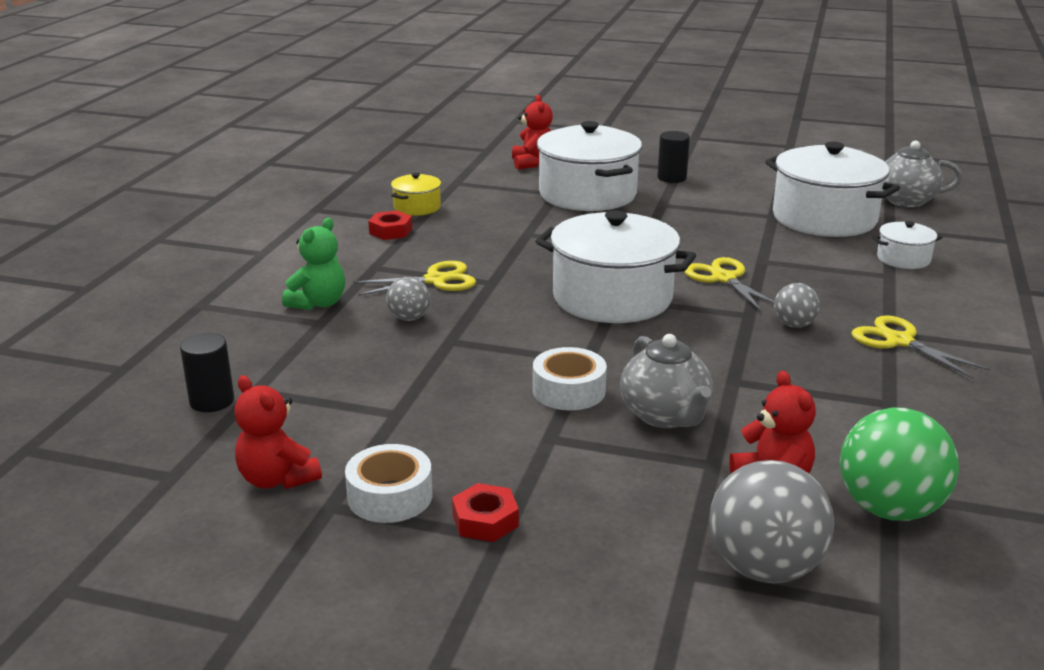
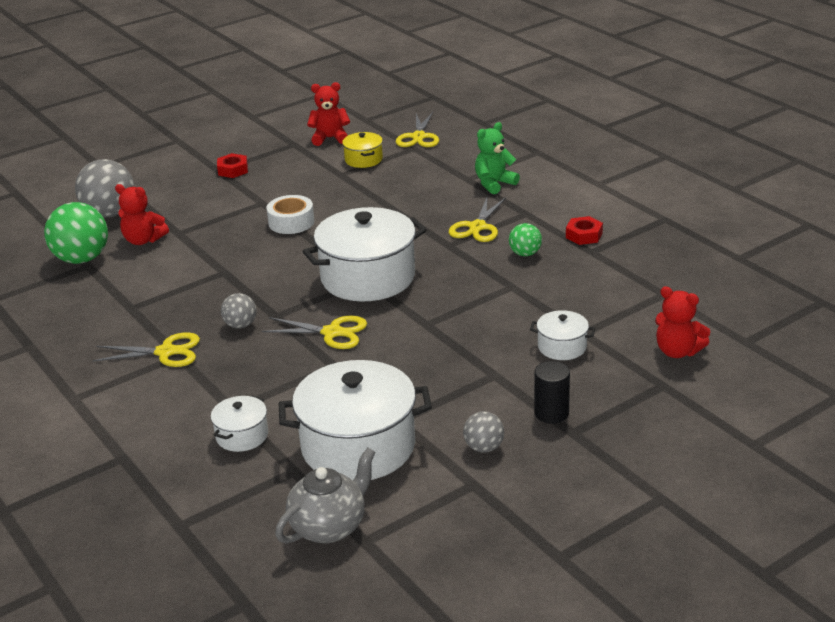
camera: 130 degrees right, 5 degrees up
(212, 401) = (418, 137): black cylinder -> yellow scissors
(318, 303) = (494, 184): green teddy bear -> green teddy bear turned 75 degrees clockwise
(390, 496) = (280, 156): white tape -> none
(409, 318) = (436, 204): grey ball -> grey ball (484, 447)
(417, 207) = (622, 259): yellow pot -> yellow pot (363, 159)
(460, 244) = (525, 253): none -> green ball
(587, 194) = (562, 347): white pot -> white pot, size x0.47
(665, 416) = (229, 238): grey teapot -> none

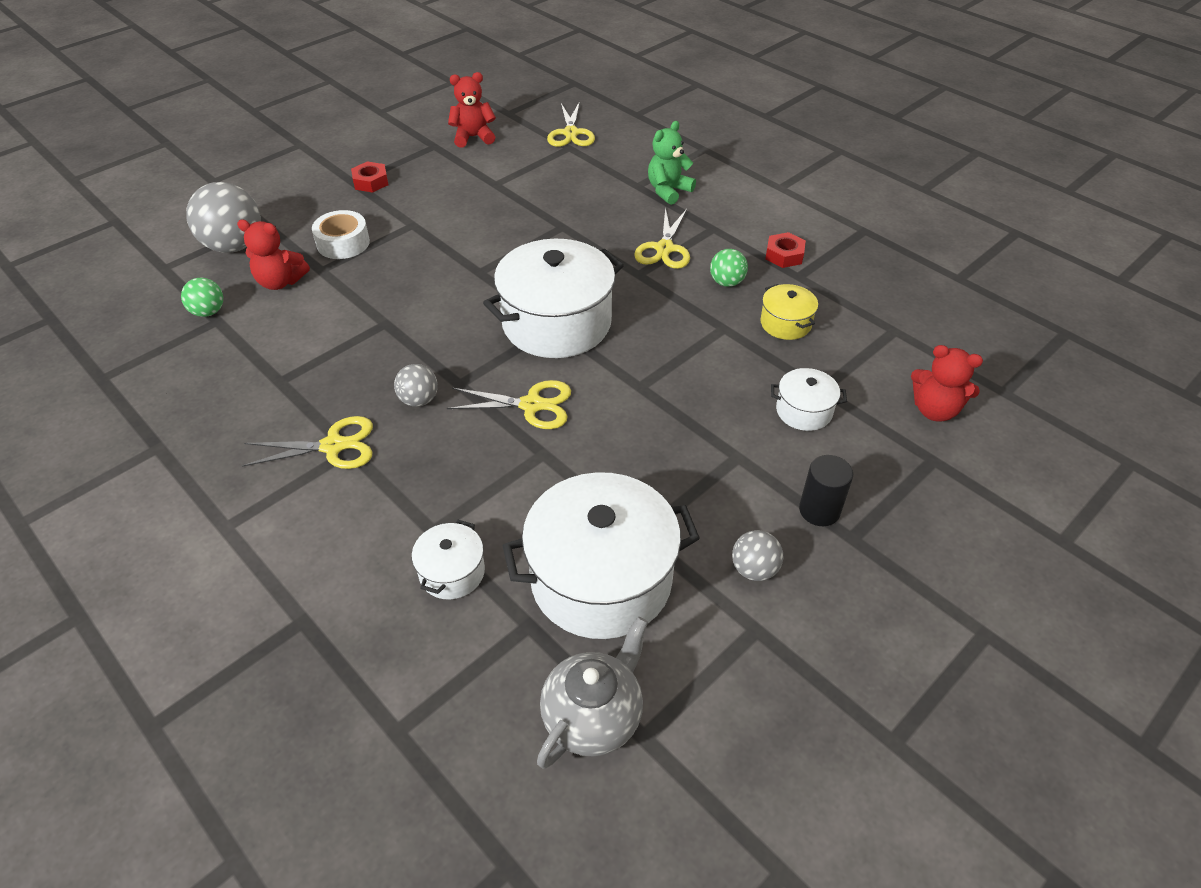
camera: 10 degrees left, 15 degrees up
(82, 259) = (208, 312): green ball -> green ball, size x0.53
(291, 222) = (451, 250): white tape -> white tape (343, 243)
(363, 159) = (517, 164): yellow pot -> yellow pot (785, 323)

